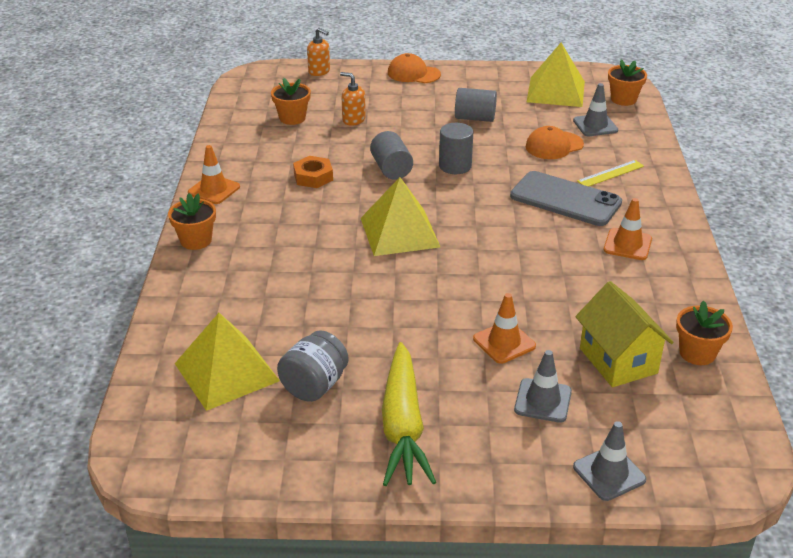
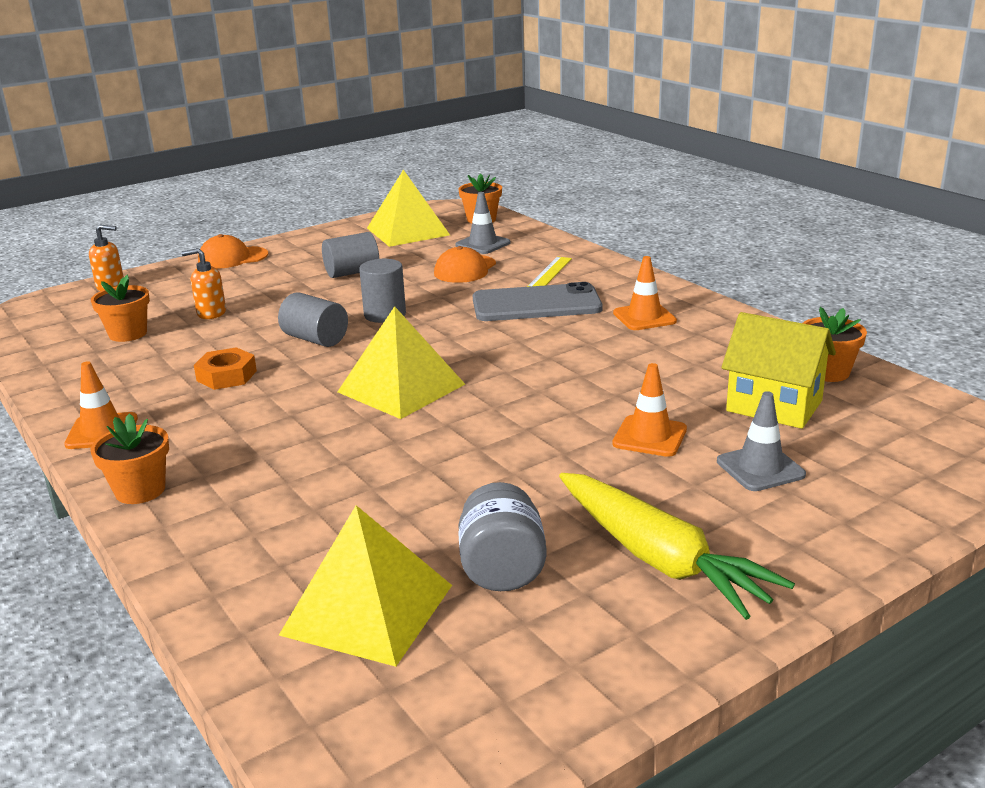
camera: 35 degrees left, 10 degrees down
(609, 473) = (910, 499): grey traffic cone -> none

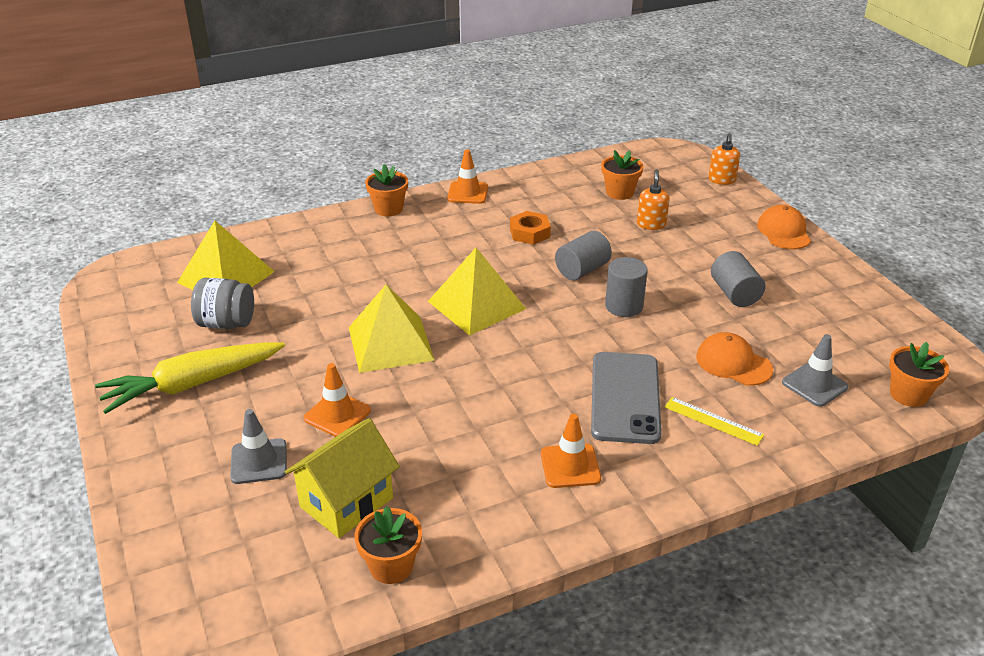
camera: 100 degrees right, 10 degrees up
(408, 231) = (862, 336): yellow pyramid -> yellow pyramid (390, 343)

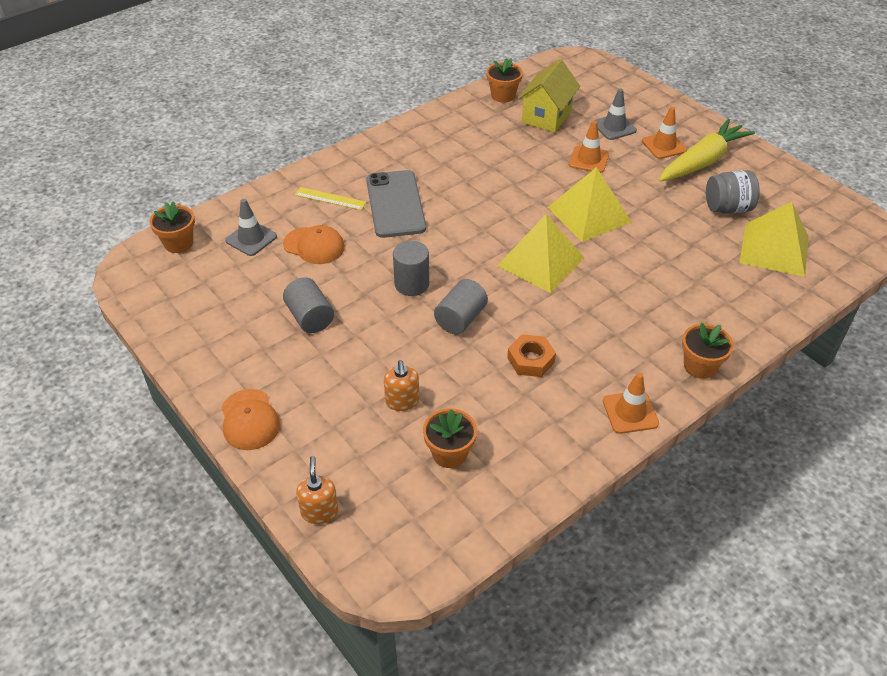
camera: 165 degrees right, 10 degrees up
(570, 466) = (422, 155): orange traffic cone -> orange traffic cone (664, 146)

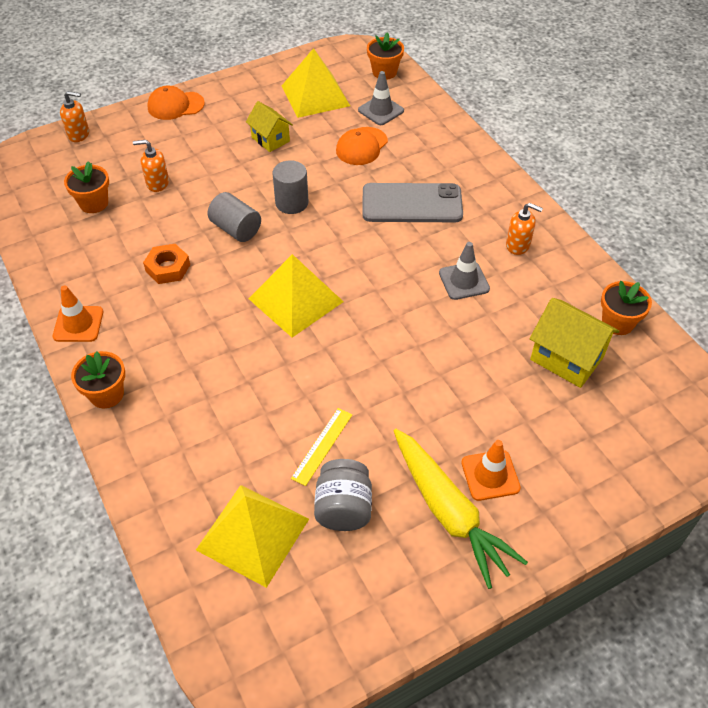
camera: 100 degrees right, 5 degrees up
(310, 317) = (270, 139): grey cylinder -> yellow house
(330, 198) = (429, 160): yellow ruler -> yellow ruler (322, 446)
(434, 142) = (518, 245): none -> orange soap dispenser
(588, 160) = (468, 382): orange traffic cone -> none
(589, 214) = (362, 358): yellow pyramid -> yellow pyramid (315, 95)
(614, 127) = (539, 428): grey traffic cone -> grey traffic cone (464, 281)

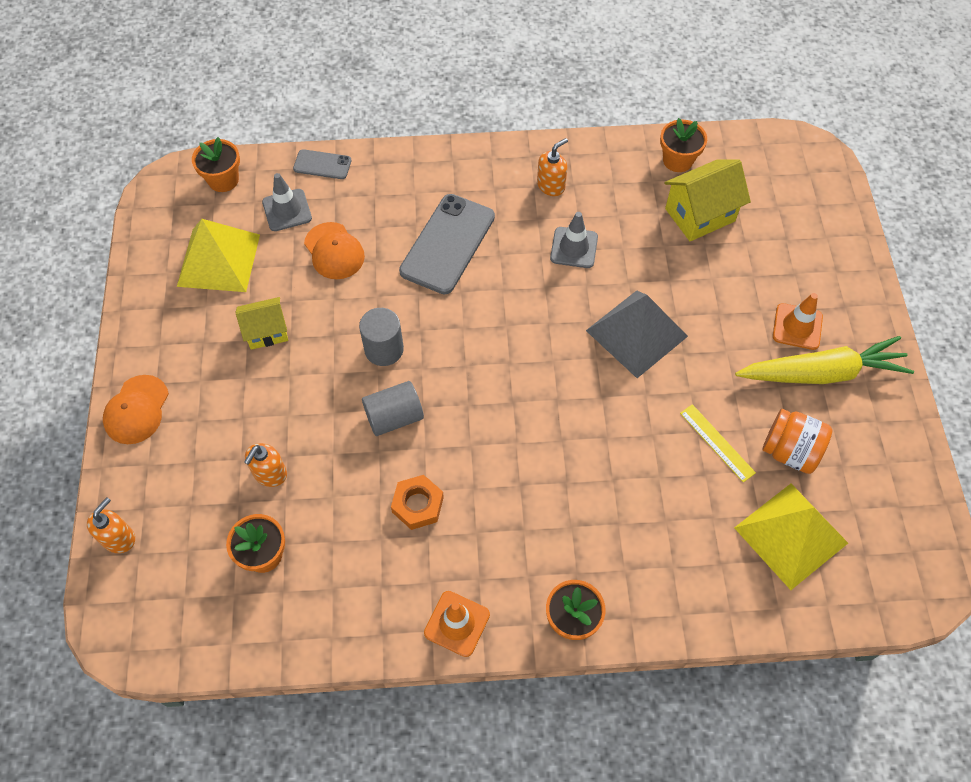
camera: 65 degrees left, 10 degrees up
(296, 300) = (527, 398): yellow pyramid -> none
(343, 508) = (790, 451): grey jar -> orange jar
(403, 351) = (636, 333): none -> grey pyramid
(435, 112) = (322, 165): none -> grey phone

